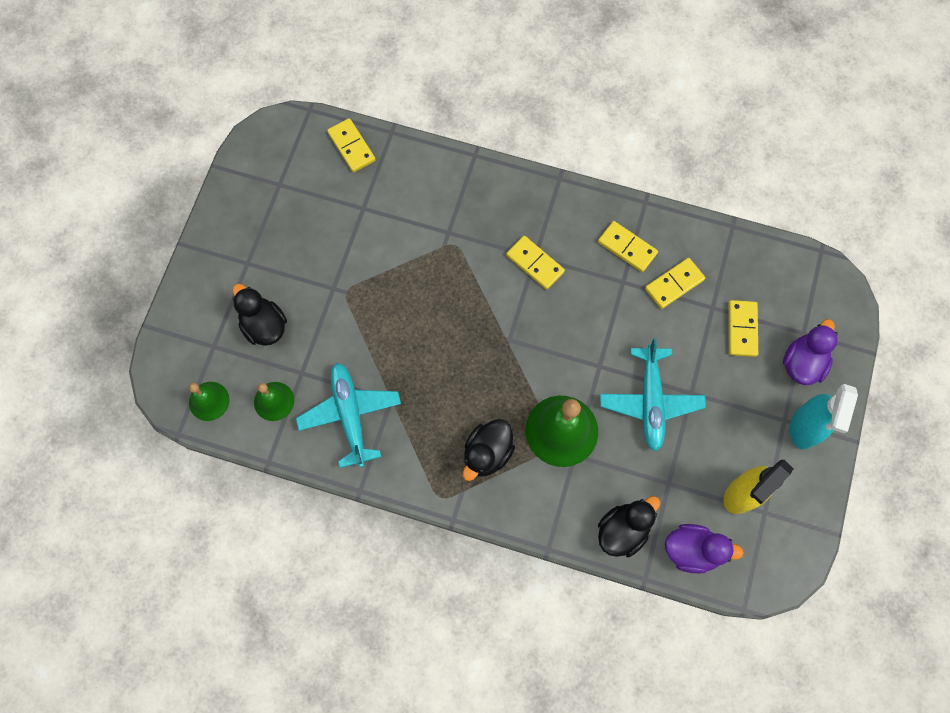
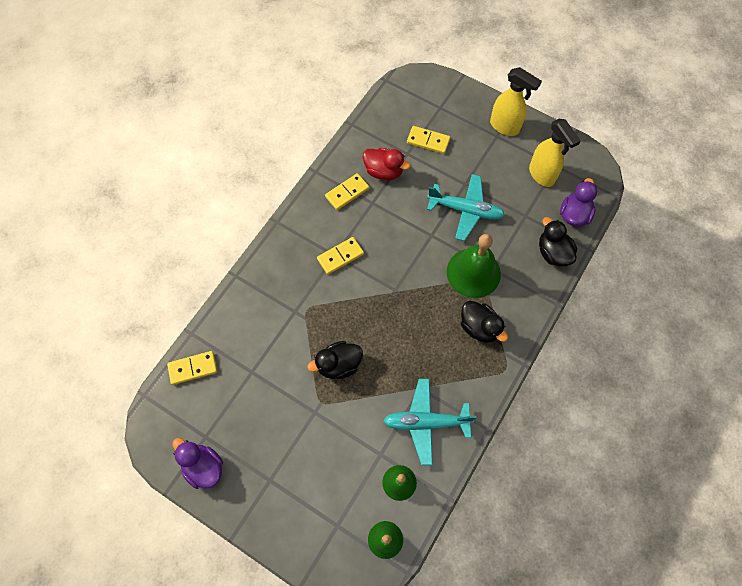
camera: 75 degrees left, 5 degrees down
(264, 325) = (331, 477): black duck -> black duck (338, 365)
(674, 284) = (384, 171): yellow domino -> red duck
(802, 363) = (460, 114): purple duck -> purple duck (204, 467)
(804, 428) = (505, 127): turquoise spray bottle -> yellow spray bottle

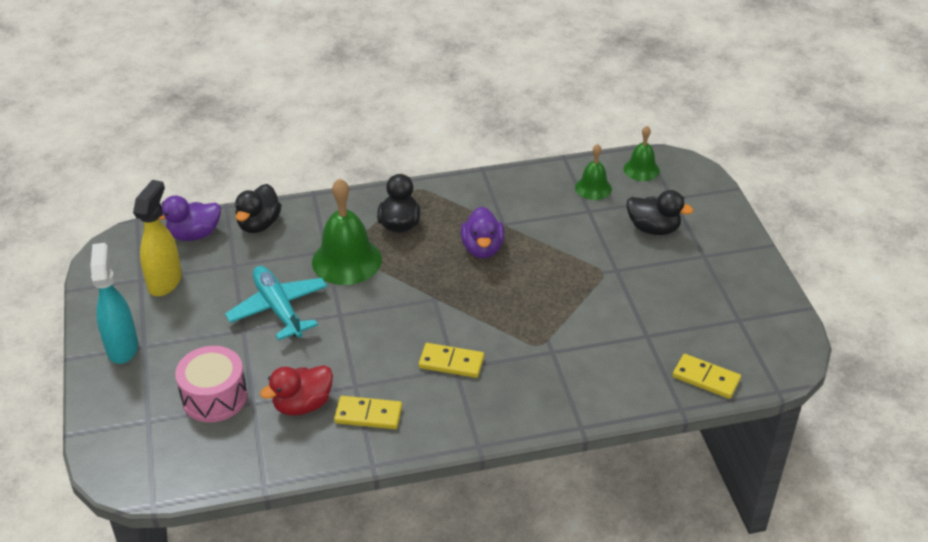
camera: 135 degrees left, 25 degrees down
(204, 467) = (758, 301): purple duck -> purple duck (482, 248)
(338, 365) = (557, 284): black duck -> black duck (653, 228)
(384, 171) = (302, 405): red duck -> red duck turned 105 degrees counterclockwise
(426, 422) = (527, 203): turquoise plane -> none
(428, 141) = (214, 397): yellow domino -> pink drum
(505, 127) = (122, 347): yellow spray bottle -> turquoise spray bottle

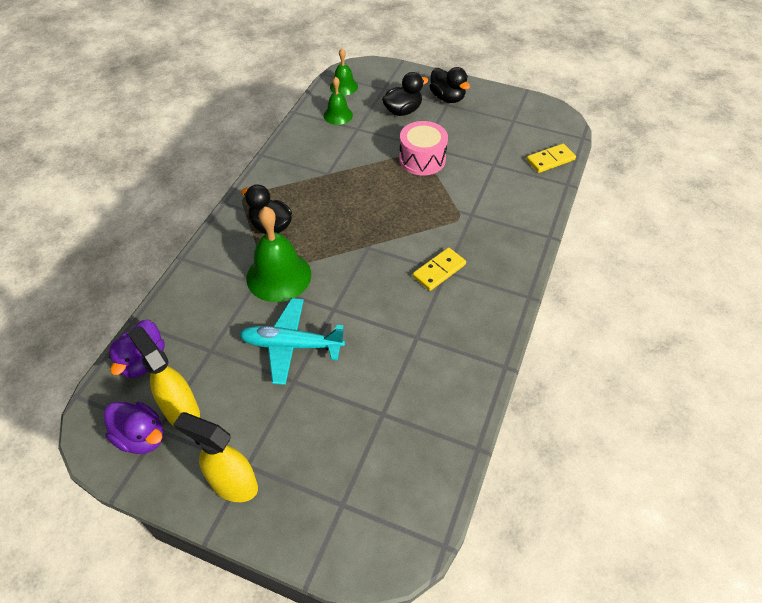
camera: 55 degrees left, 10 degrees up
(122, 347) = (233, 484): turquoise spray bottle -> yellow spray bottle
(214, 397) = (354, 439): pink drum -> pink drum (422, 159)
(259, 224) = (179, 310): black duck -> black duck (447, 98)
(302, 405) = (411, 381): red duck -> none
(368, 414) = (453, 344): yellow domino -> none
(482, 248) = (341, 196): purple duck -> purple duck (141, 437)

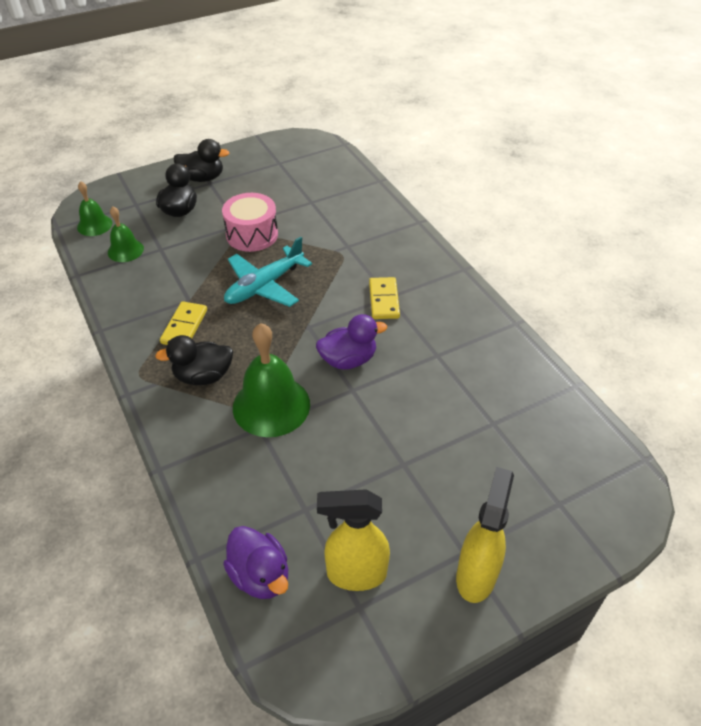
camera: 50 degrees left, 5 degrees down
(141, 437) = (355, 627): purple duck -> purple duck (348, 360)
(233, 484) = (476, 575): yellow spray bottle -> yellow spray bottle turned 135 degrees clockwise
(291, 345) = (362, 443): turquoise plane -> turquoise plane (264, 286)
(550, 160) = (345, 172): yellow domino -> yellow domino (184, 326)

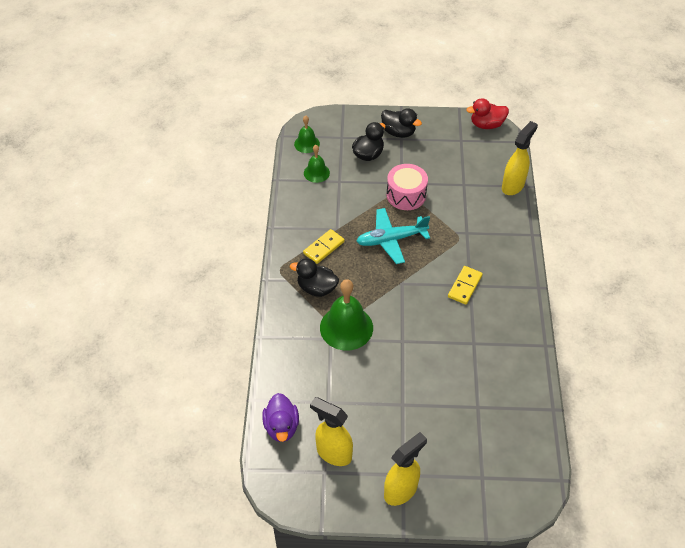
camera: 30 degrees right, 5 degrees up
(297, 140) = (486, 125): none -> red duck
(348, 360) = (413, 319): purple duck -> none
(365, 185) = (513, 186): none -> yellow spray bottle

